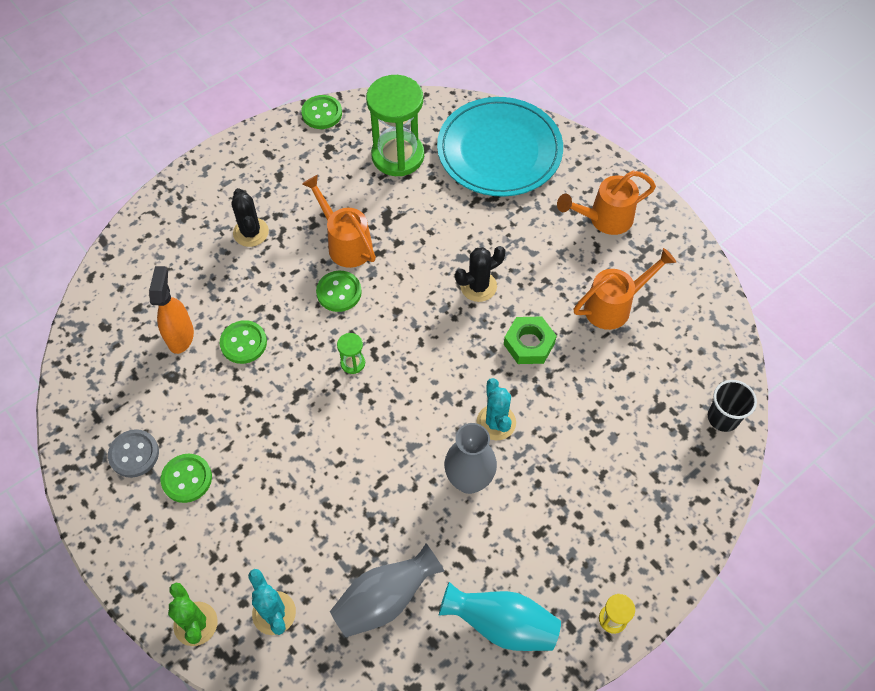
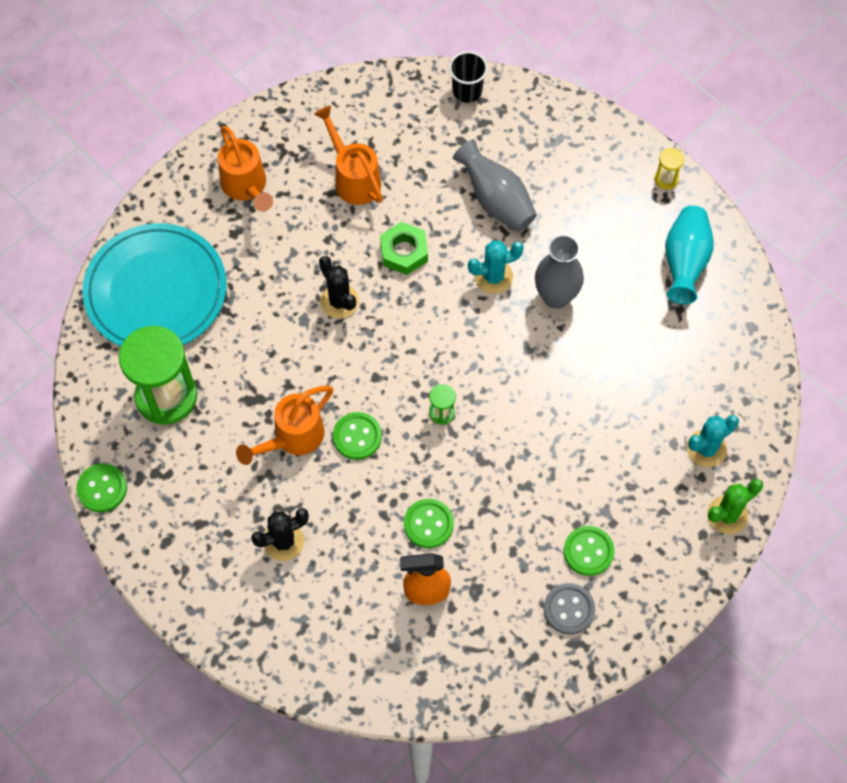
camera: 95 degrees left, 5 degrees up
(385, 599) = (678, 357): grey vase -> grey vase (496, 200)

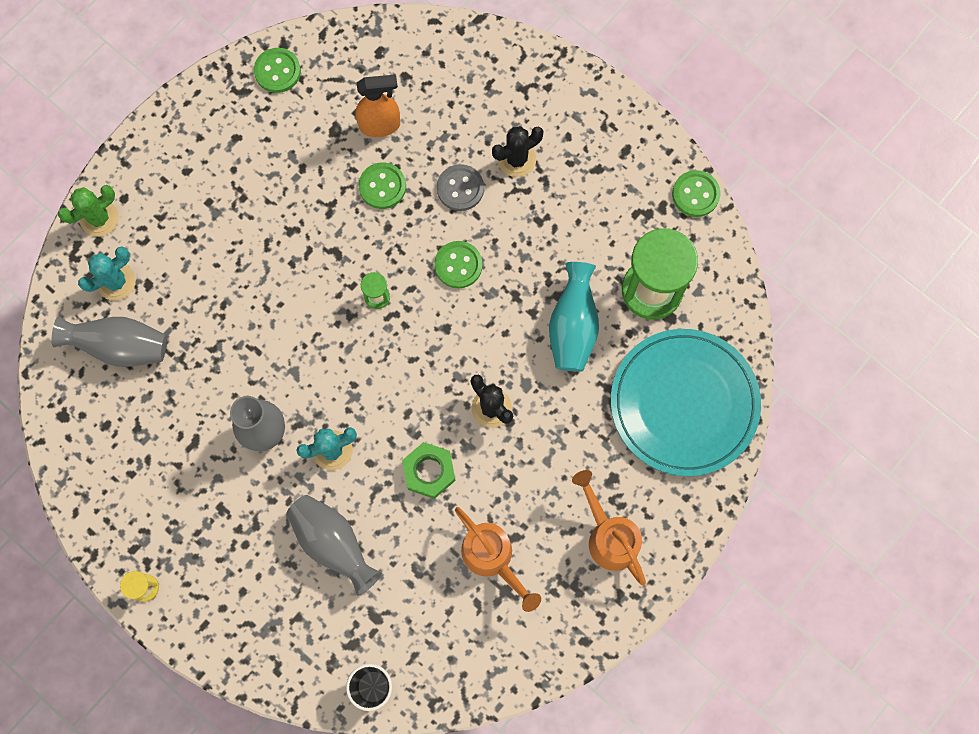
camera: 175 degrees right, 10 degrees up
(293, 438) = (521, 259): orange watering can -> none
(569, 609) = (249, 120): grey button -> grey button (460, 188)
(588, 551) = (231, 173): green button -> green button (277, 71)
(684, 262) = (129, 485): turquoise vase -> turquoise vase (573, 327)
(698, 385) = (120, 346): none -> grey vase

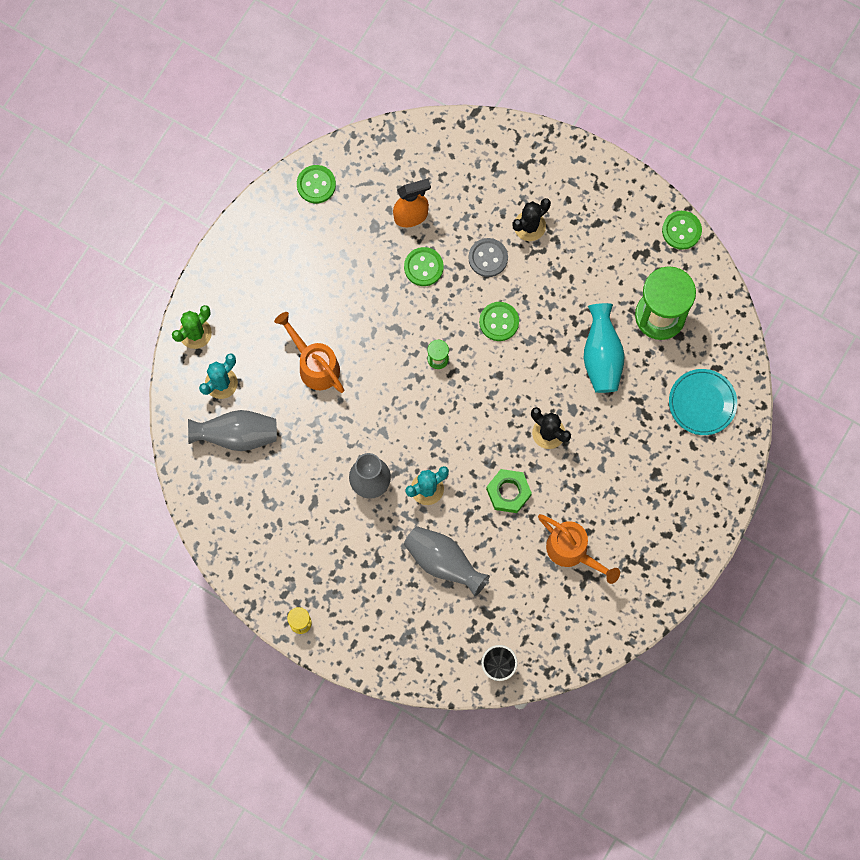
camera: 10 degrees left, 0 degrees up
(609, 537) = (661, 519): orange watering can -> orange watering can (315, 365)
(684, 403) = (702, 403): turquoise plate -> turquoise plate, size x0.56

